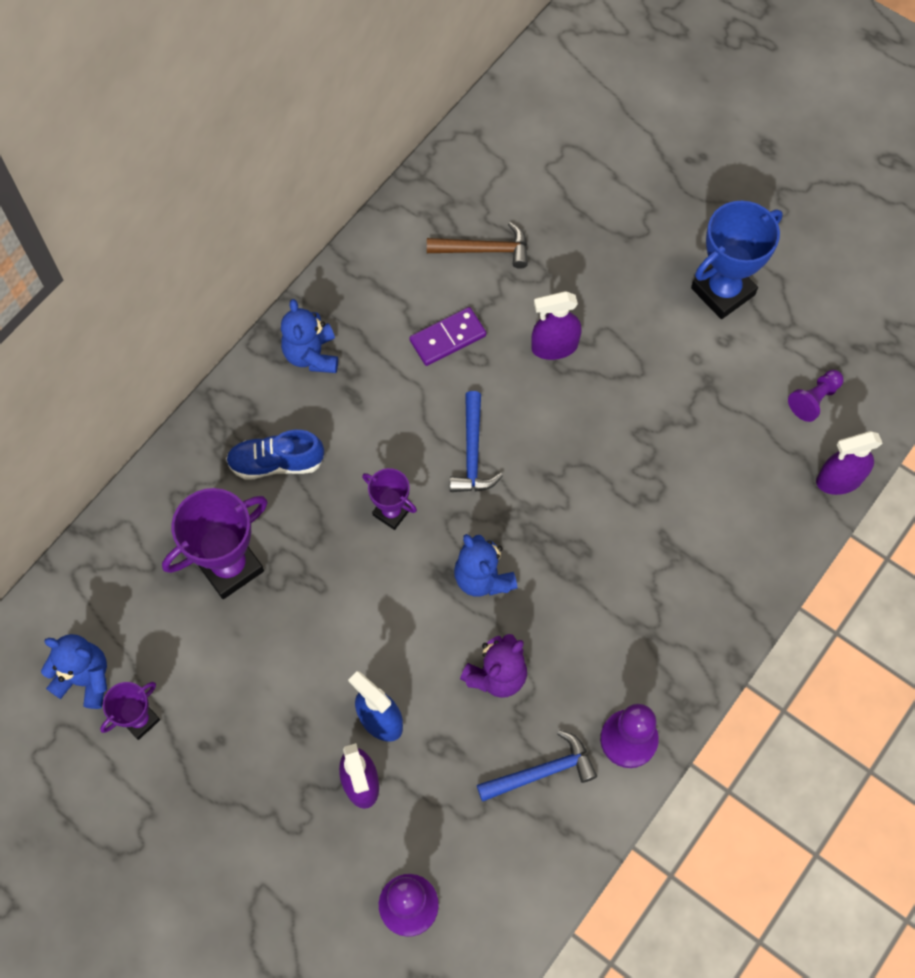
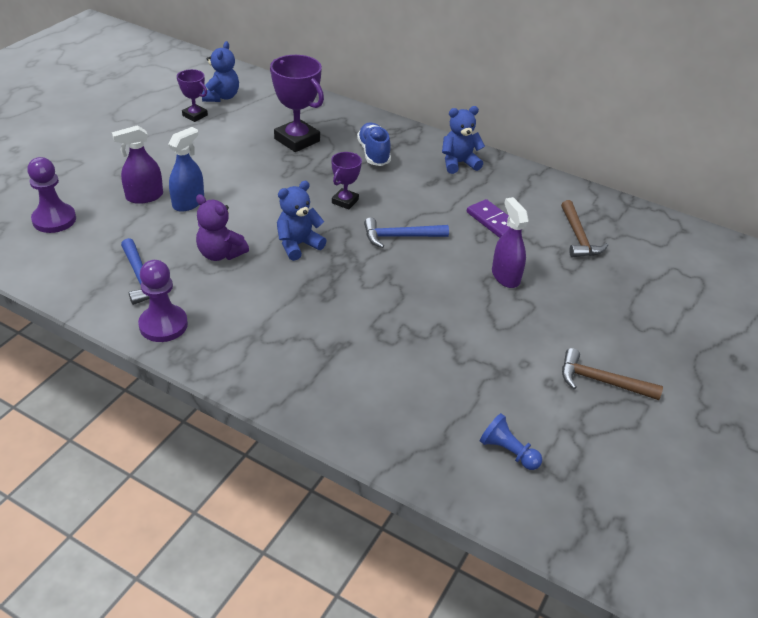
camera: 80 degrees right, 25 degrees down
(723, 291) = (602, 381): blue trophy -> brown hammer
(814, 399) = (508, 451): purple pawn -> blue pawn
(839, 480) = (423, 471): purple spray bottle -> none

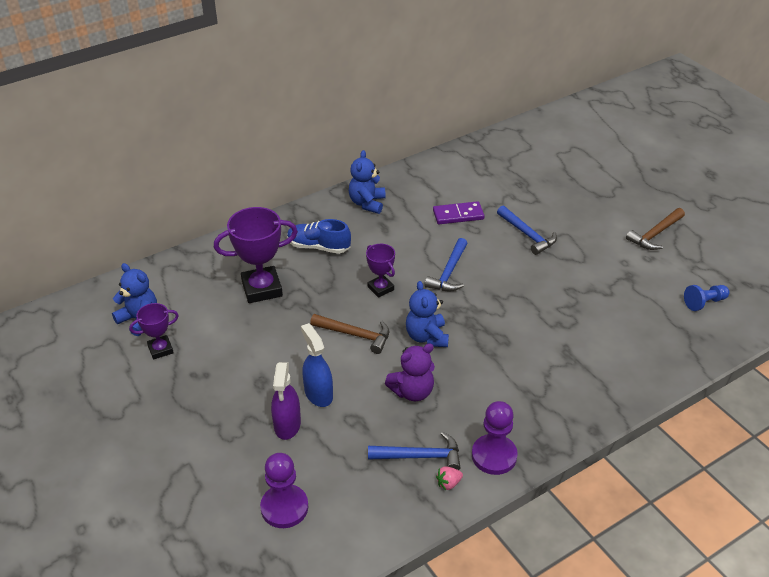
camera: 60 degrees left, 0 degrees up
(116, 303) = (448, 483): none -> pink strawberry
(505, 276) = (527, 234): purple spray bottle -> blue hammer
(578, 237) = (500, 181): brown hammer -> brown hammer (355, 335)

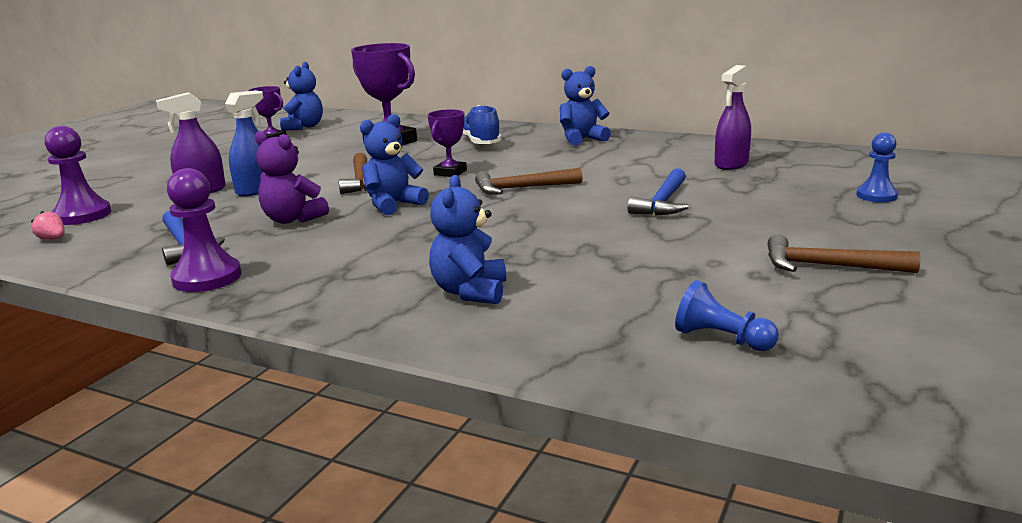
camera: 60 degrees right, 20 degrees down
(448, 483) = (145, 267): pink strawberry -> pink strawberry (53, 239)
(449, 272) = (522, 188): blue hammer -> brown hammer
(458, 215) = (635, 169): purple domino -> none
(486, 179) = (731, 164): none -> purple spray bottle
(583, 168) = (876, 196): none -> blue pawn
(599, 355) = (470, 292): none -> blue teddy bear

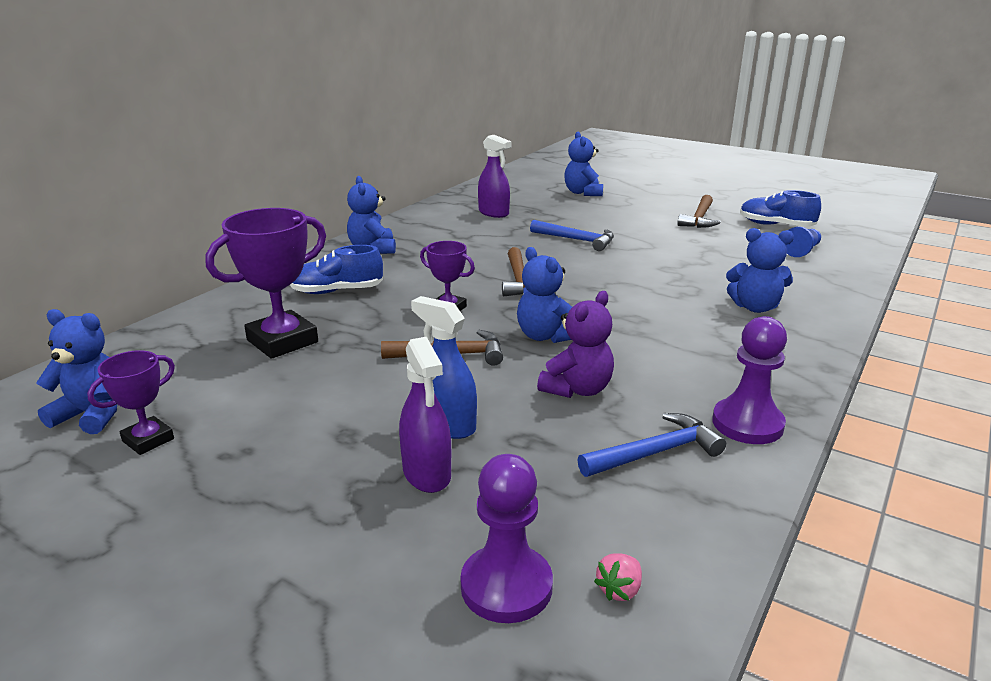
camera: 85 degrees left, 5 degrees up
(855, 325) = (776, 225): none -> blue shoe
(876, 196) = (583, 193): blue pawn -> blue teddy bear

